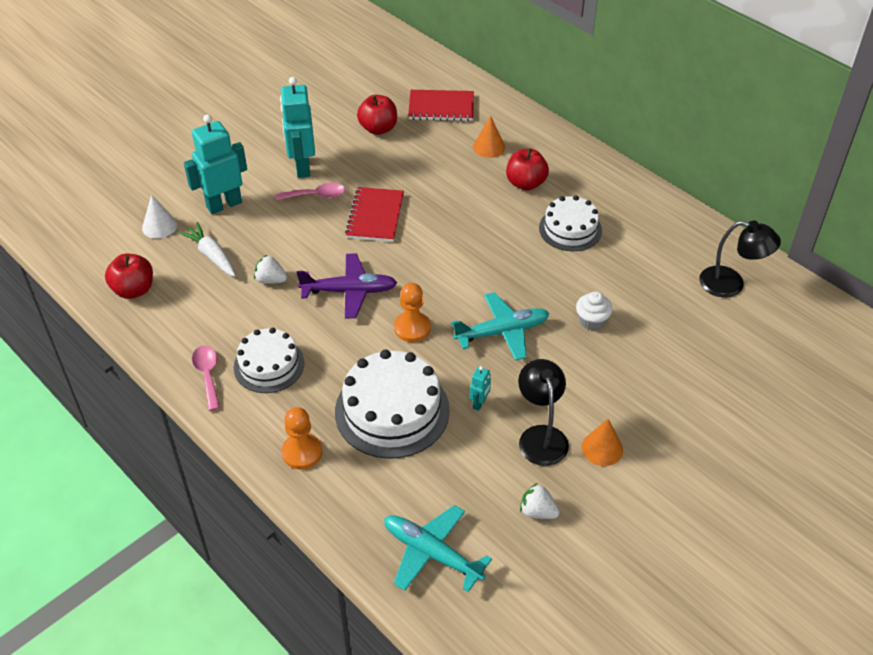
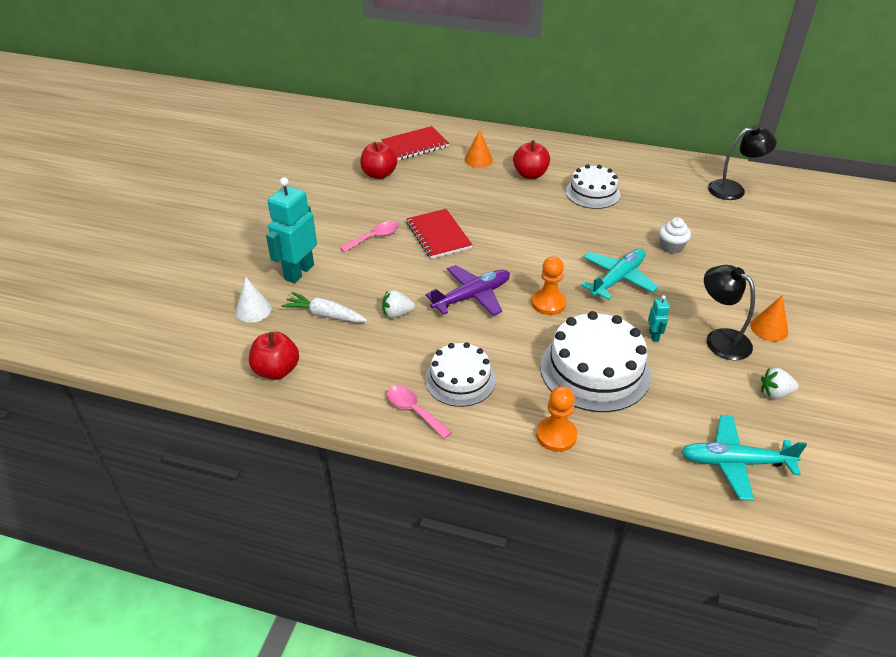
camera: 30 degrees left, 5 degrees down
(302, 167) = (342, 221): turquoise robot -> none

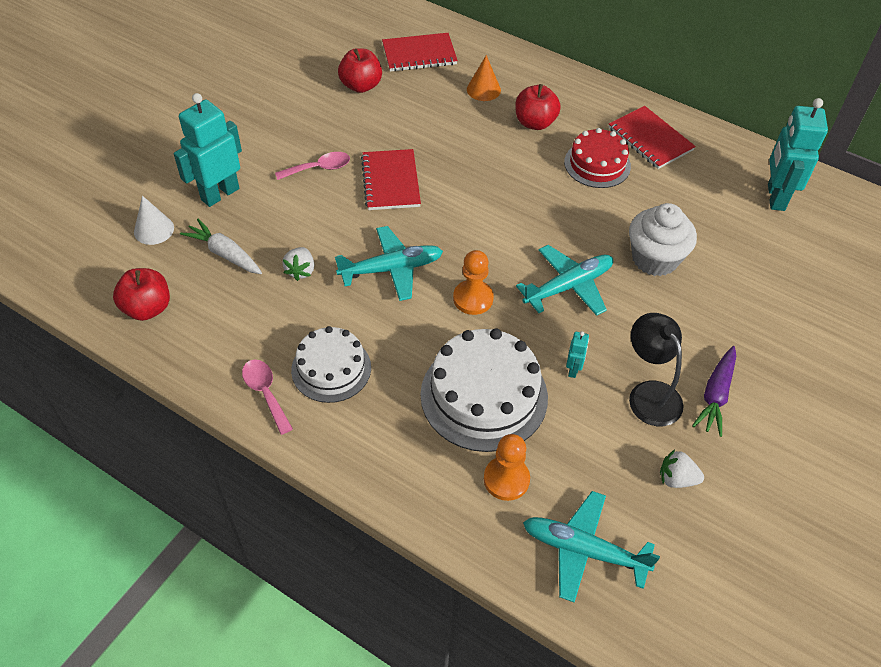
camera: 15 degrees right, 10 degrees up
(397, 313) = (300, 271): white strawberry -> white strawberry turned 90 degrees counterclockwise
(471, 297) = (391, 269): purple plane -> turquoise plane
(556, 435) = (402, 463): orange pawn -> orange pawn (506, 479)
(592, 193) = (597, 164): white cake -> red cake
(622, 169) = (650, 139): none -> red notebook
(671, 247) = (654, 259): white cupcake -> white cupcake, size x1.71
(733, 189) = (775, 197): black lamp -> turquoise robot
(769, 328) = (715, 395): orange cone -> purple carrot

